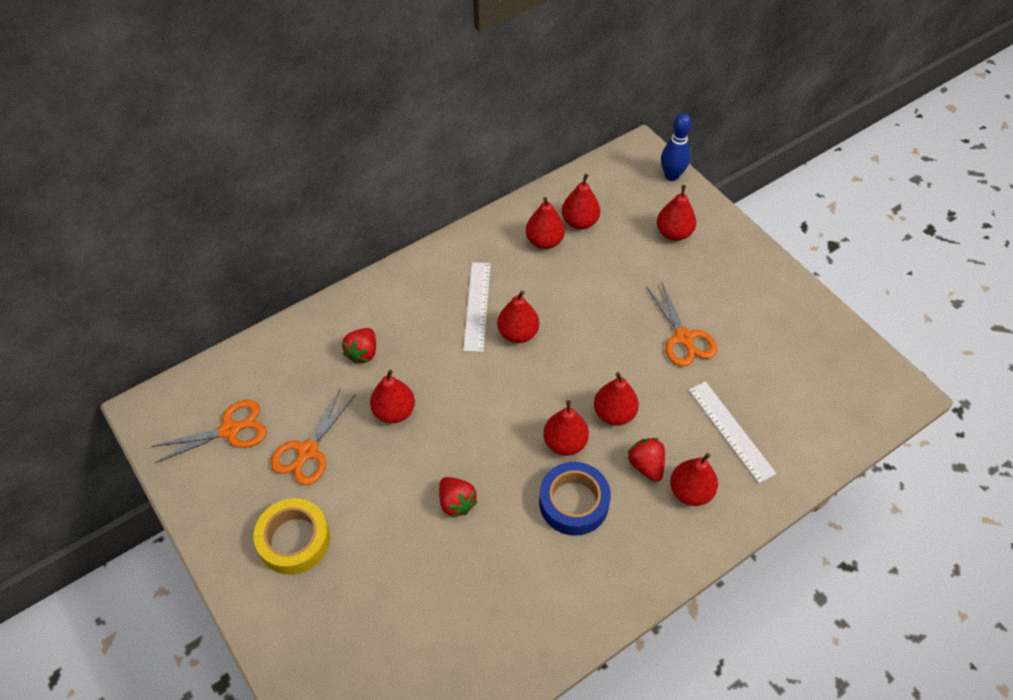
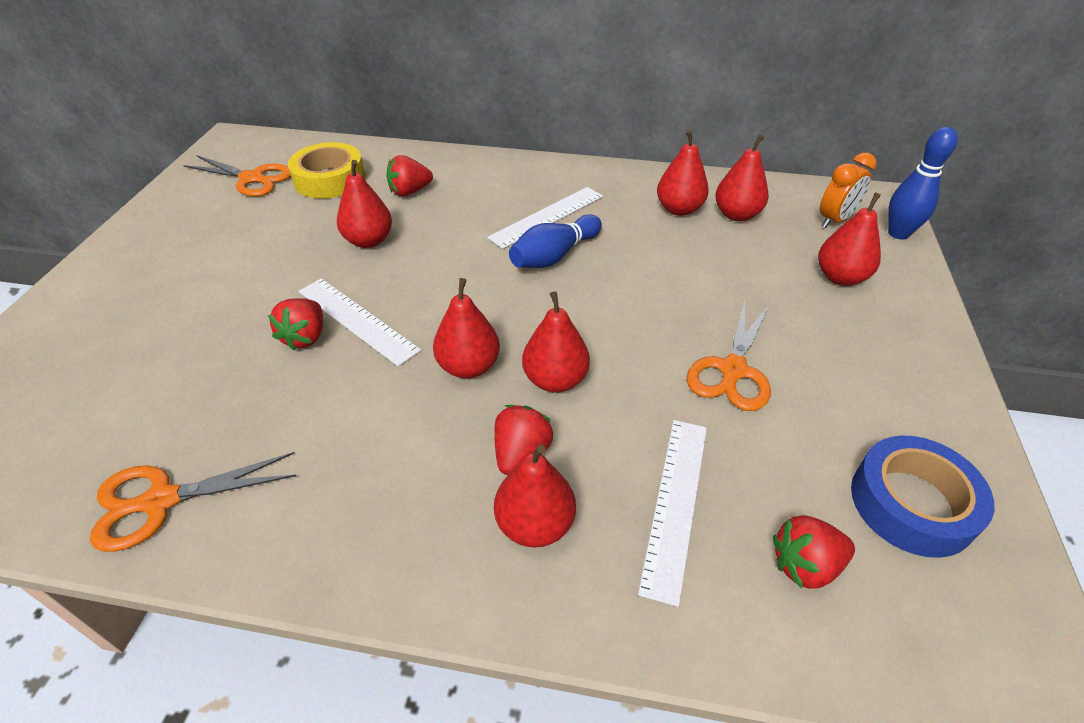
camera: 45 degrees right, 10 degrees down
(294, 540) = (166, 269): yellow tape -> yellow tape (329, 179)
(307, 452) = (270, 223): orange scissors -> orange scissors (159, 501)
(469, 468) = (357, 320): none -> white ruler
(518, 333) = (554, 256): red pear -> blue bowling pin
(573, 502) = (398, 423): blue tape -> blue tape (911, 503)
(633, 188) = (834, 220): none -> orange clock
(799, 414) = (805, 565): none -> red strawberry

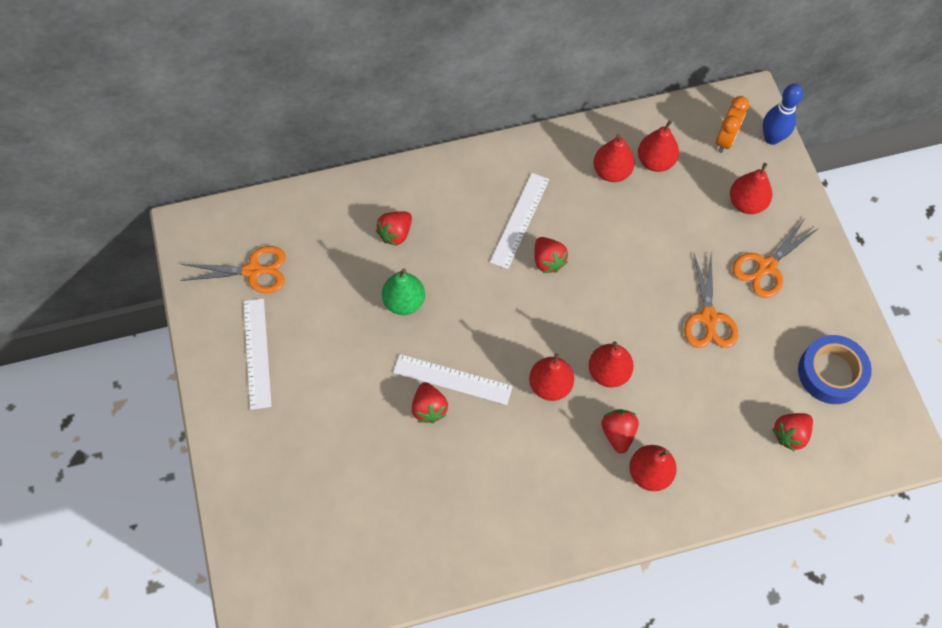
camera: 25 degrees left, 20 degrees up
(159, 501) = (440, 554): orange scissors -> orange scissors (766, 267)
(329, 179) = (319, 245): yellow tape -> none
(369, 241) = (404, 302): red pear -> green pear
(554, 256) = (548, 261): blue bowling pin -> red strawberry
(675, 503) = (714, 427): white ruler -> white ruler (257, 353)

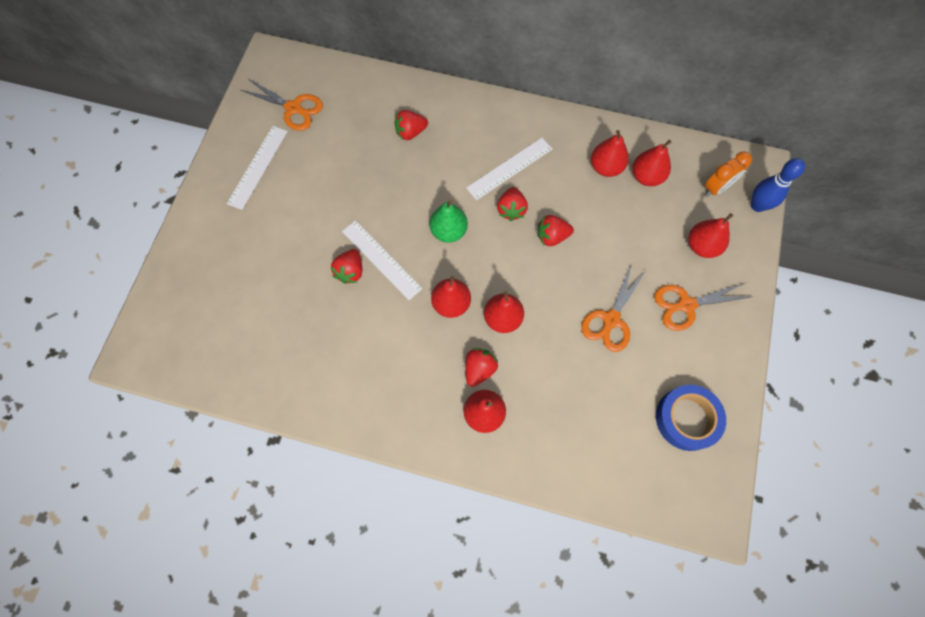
camera: 30 degrees right, 5 degrees up
(404, 302) = (384, 184): green pear -> green pear (448, 231)
(790, 434) = (619, 449): red strawberry -> red strawberry (552, 236)

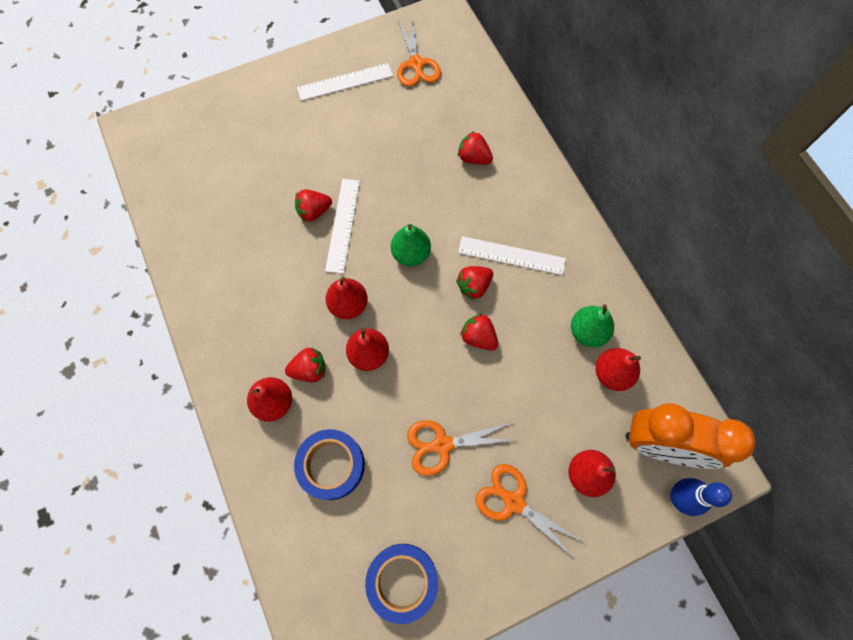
camera: 50 degrees right, 0 degrees up
(566, 407) = (331, 465): none -> blue tape
(606, 167) = (587, 332): red pear -> green pear
(716, 188) = (660, 445): orange clock -> orange clock, size x1.89

